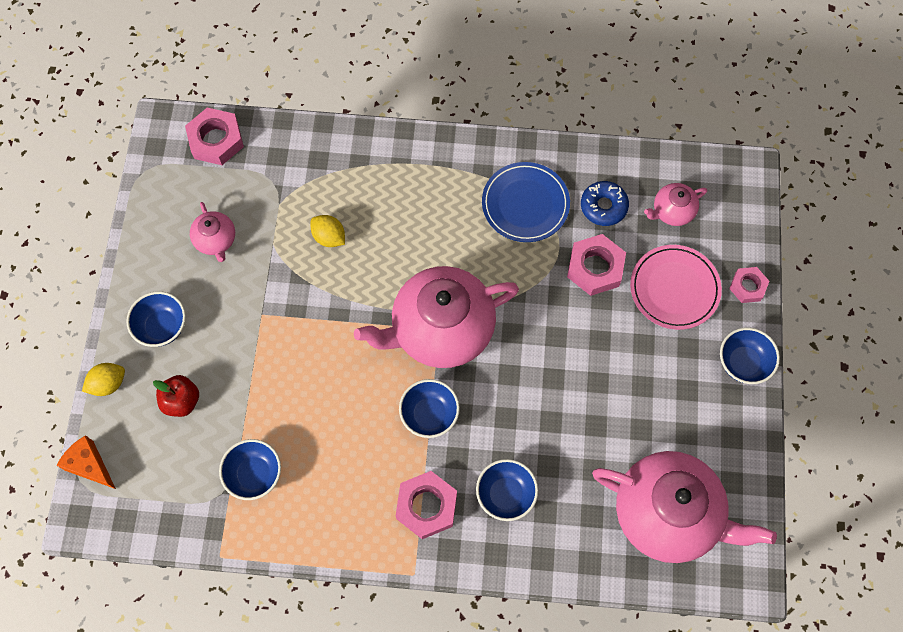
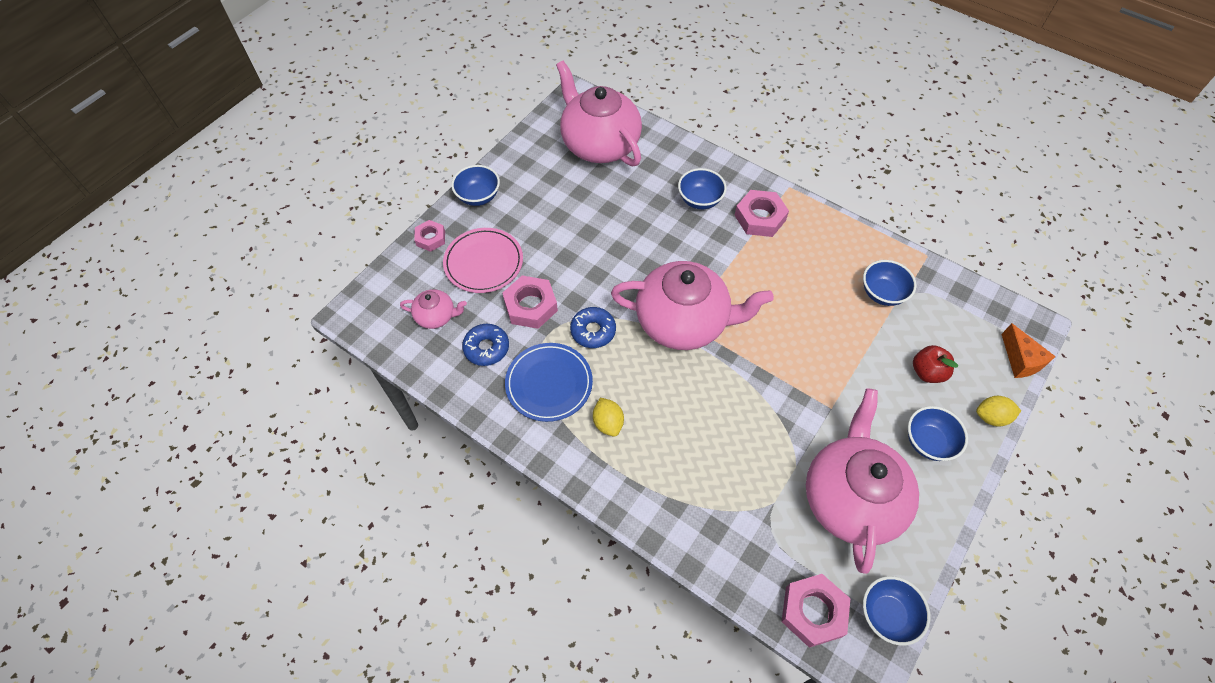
camera: 150 degrees left, 10 degrees down
(216, 240) = (851, 498): pink teapot -> pink teapot, size x2.21
(329, 237) = (740, 445): yellow lemon -> yellow lemon (608, 423)
(429, 414) = (726, 270): blue bowl -> blue bowl (887, 615)
(520, 274) = (593, 331): none -> blue donut

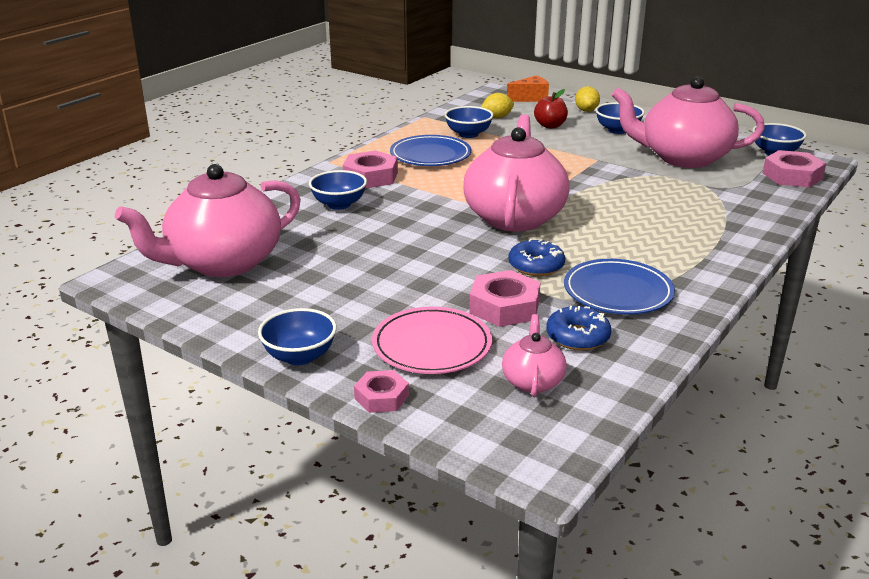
camera: 90 degrees left, 30 degrees down
(608, 423) = (656, 257): yellow lemon -> yellow lemon (497, 117)
(818, 261) = (430, 155): none -> blue plate

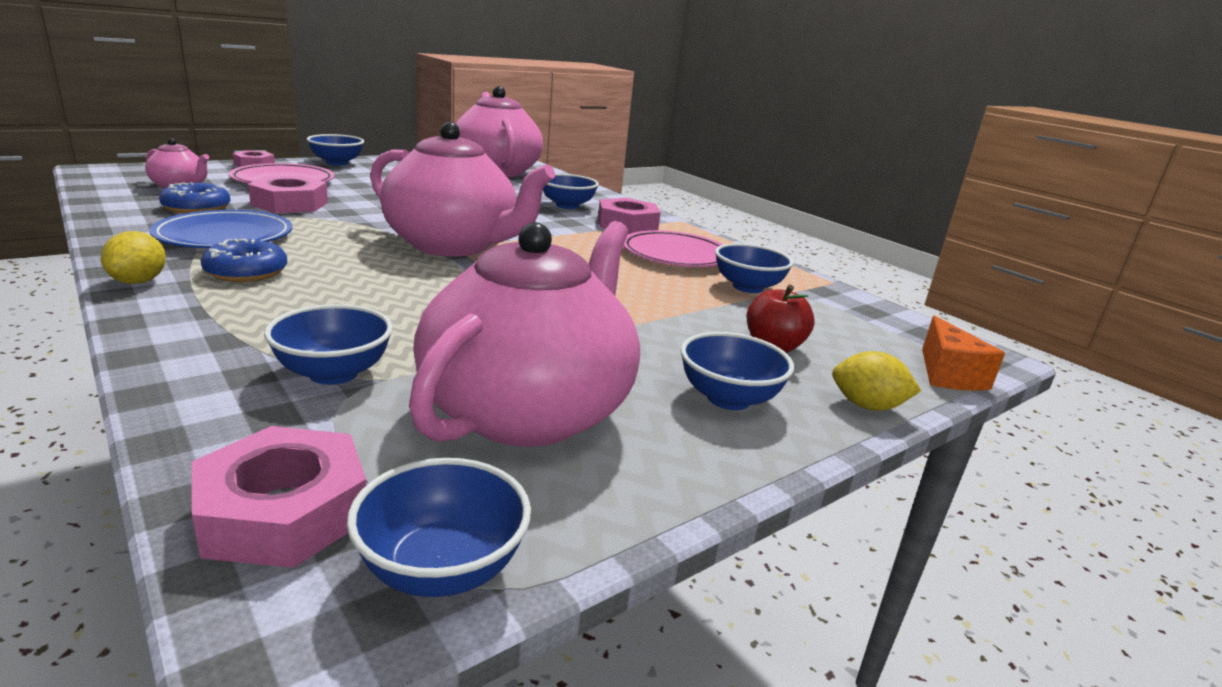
camera: 105 degrees right, 5 degrees down
(430, 155) = (675, 255): blue plate -> pink plate
(497, 117) = (826, 321): yellow lemon -> yellow lemon (139, 281)
(536, 266) = (335, 227): blue donut -> blue donut (246, 272)
(717, 195) = (333, 373): none -> blue bowl

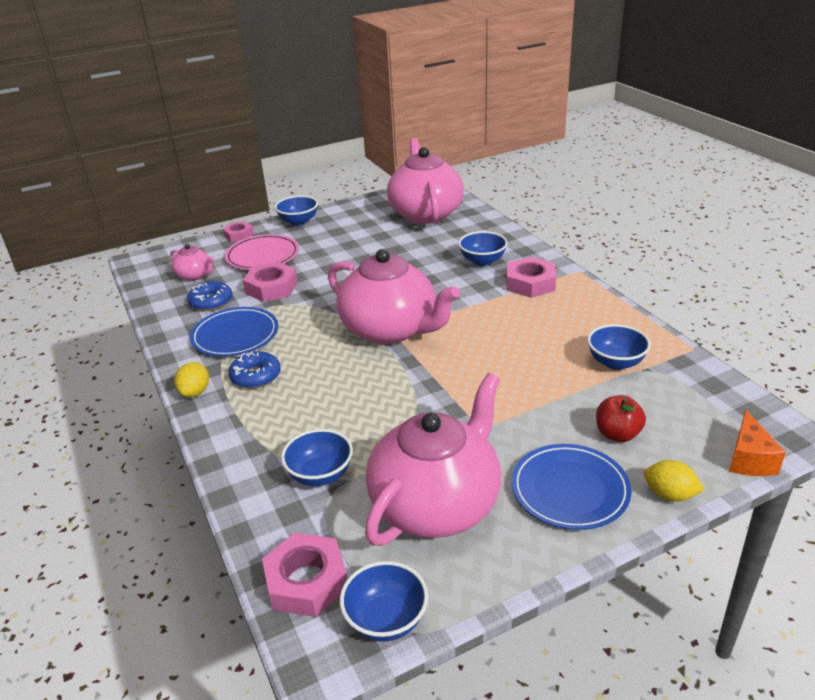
camera: 15 degrees right, 10 degrees up
(675, 255) = (564, 324): pink plate -> none
(728, 398) = (570, 490): blue bowl -> blue plate

